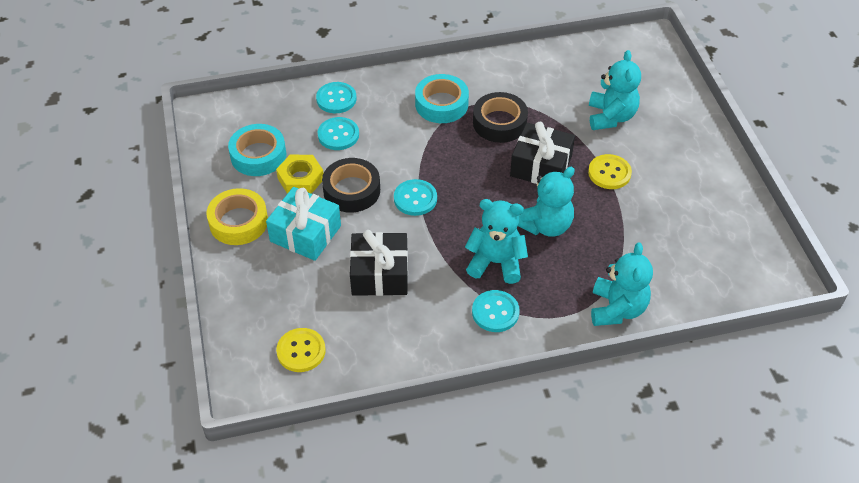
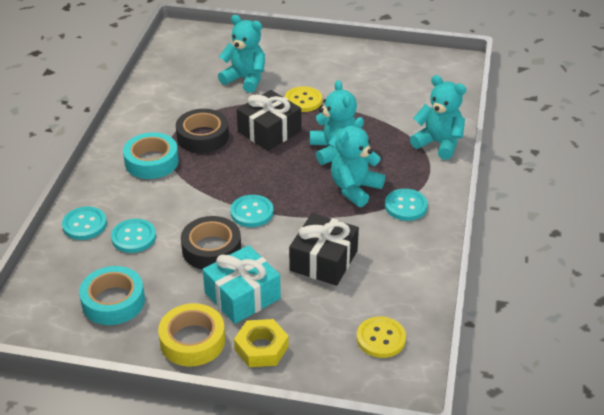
camera: 65 degrees left, 10 degrees down
(301, 179) = (170, 279): yellow nut -> yellow nut (261, 348)

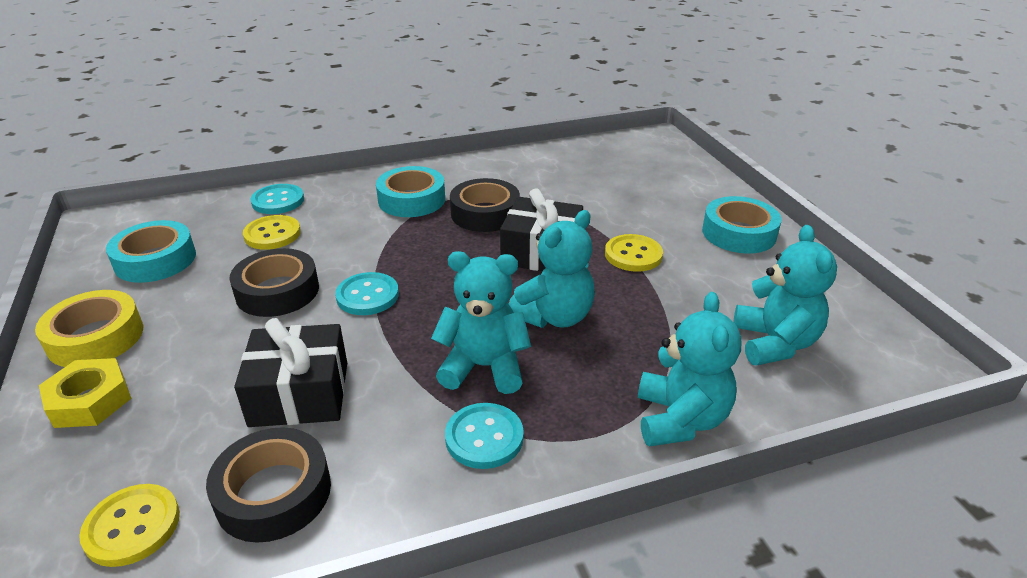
camera: 60 degrees right, 5 degrees down
(133, 237) = (272, 234): turquoise button -> yellow button
(242, 296) = (194, 346): turquoise gift -> none
(245, 79) = (624, 202): turquoise teddy bear -> turquoise teddy bear (774, 343)
(317, 57) = (739, 233): none -> turquoise tape
(392, 285) = (274, 493): none -> black tape

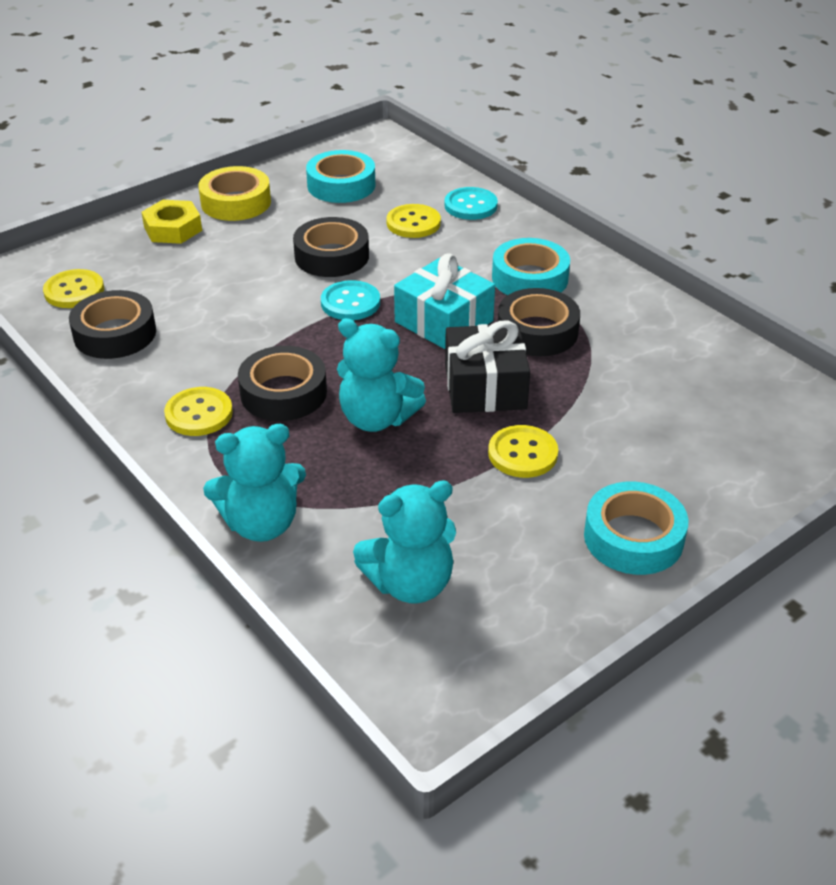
camera: 70 degrees right, 5 degrees up
(299, 394) = (213, 311): black gift -> none
(438, 252) = (443, 321): none -> turquoise gift
(484, 367) = (283, 393): turquoise teddy bear -> black tape
(484, 437) = (199, 414): turquoise button -> yellow button

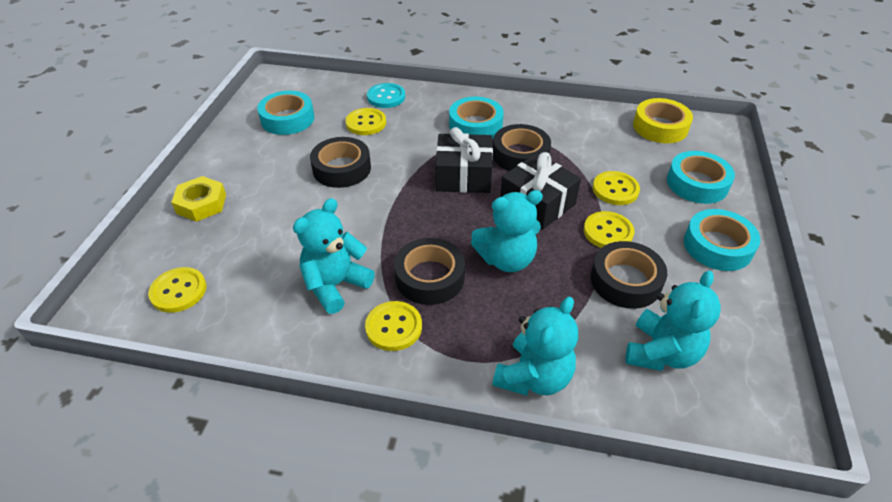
camera: 40 degrees left, 5 degrees up
(115, 334) = (255, 305): black tape -> black tape (625, 281)
(195, 354) = (335, 285): none -> turquoise teddy bear
(236, 202) = (226, 163): yellow tape -> yellow tape (660, 127)
(350, 303) = (393, 193): turquoise button -> none
(443, 321) = (463, 176): turquoise gift -> black gift
(597, 420) = (615, 189): none -> yellow button
(715, 467) = (697, 183): none -> turquoise tape

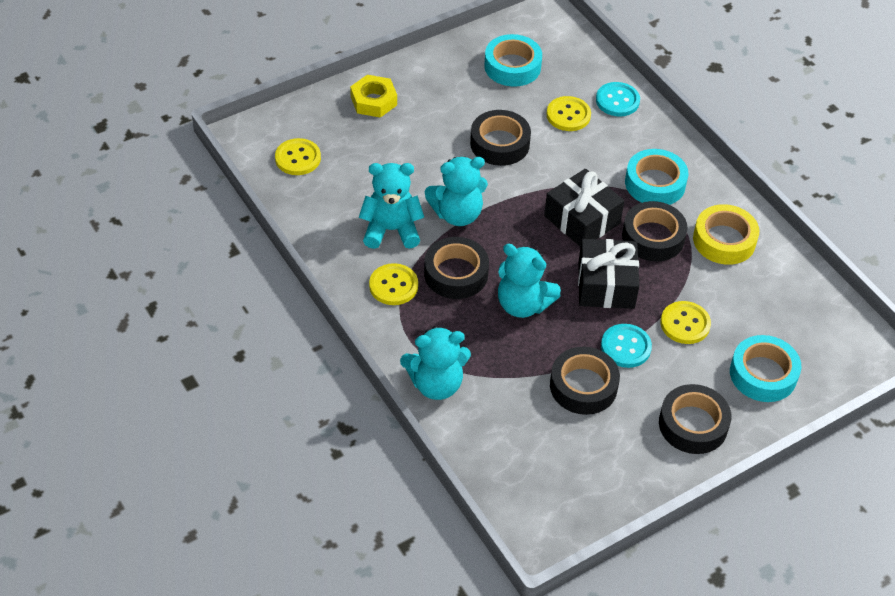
camera: 45 degrees right, 5 degrees up
(608, 232) = (625, 347): yellow button -> turquoise button
(660, 127) = (819, 308): yellow tape -> yellow tape (724, 240)
(661, 353) = (535, 442): turquoise teddy bear -> turquoise teddy bear (457, 214)
(717, 246) = (693, 424): turquoise tape -> black tape

